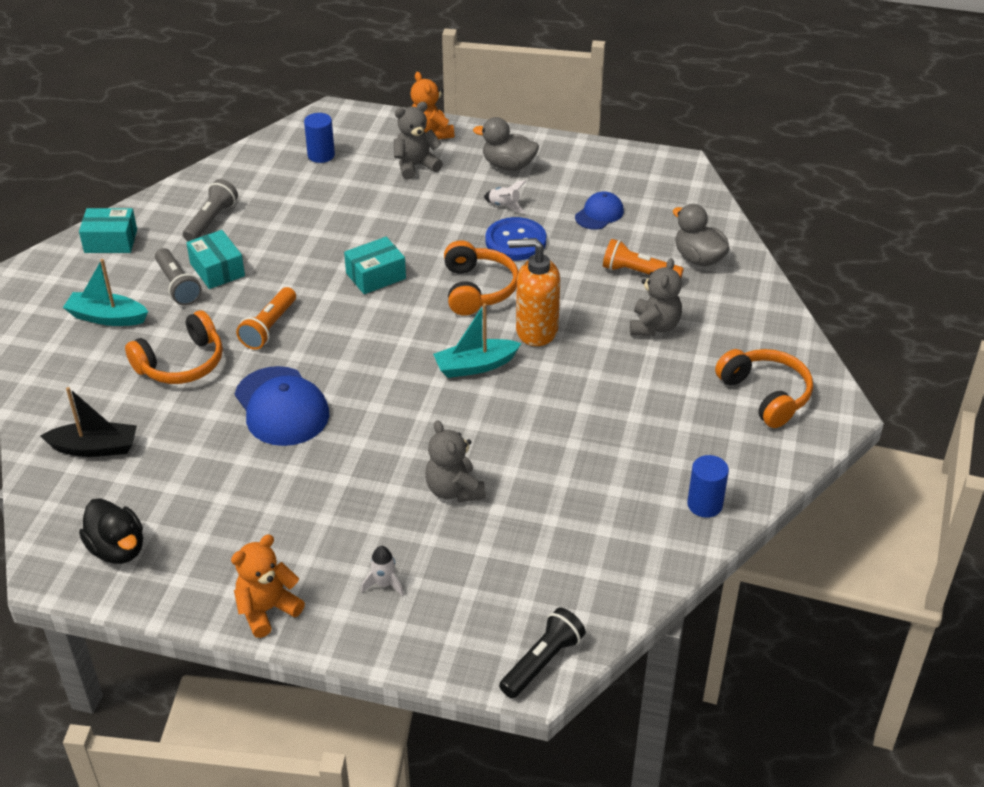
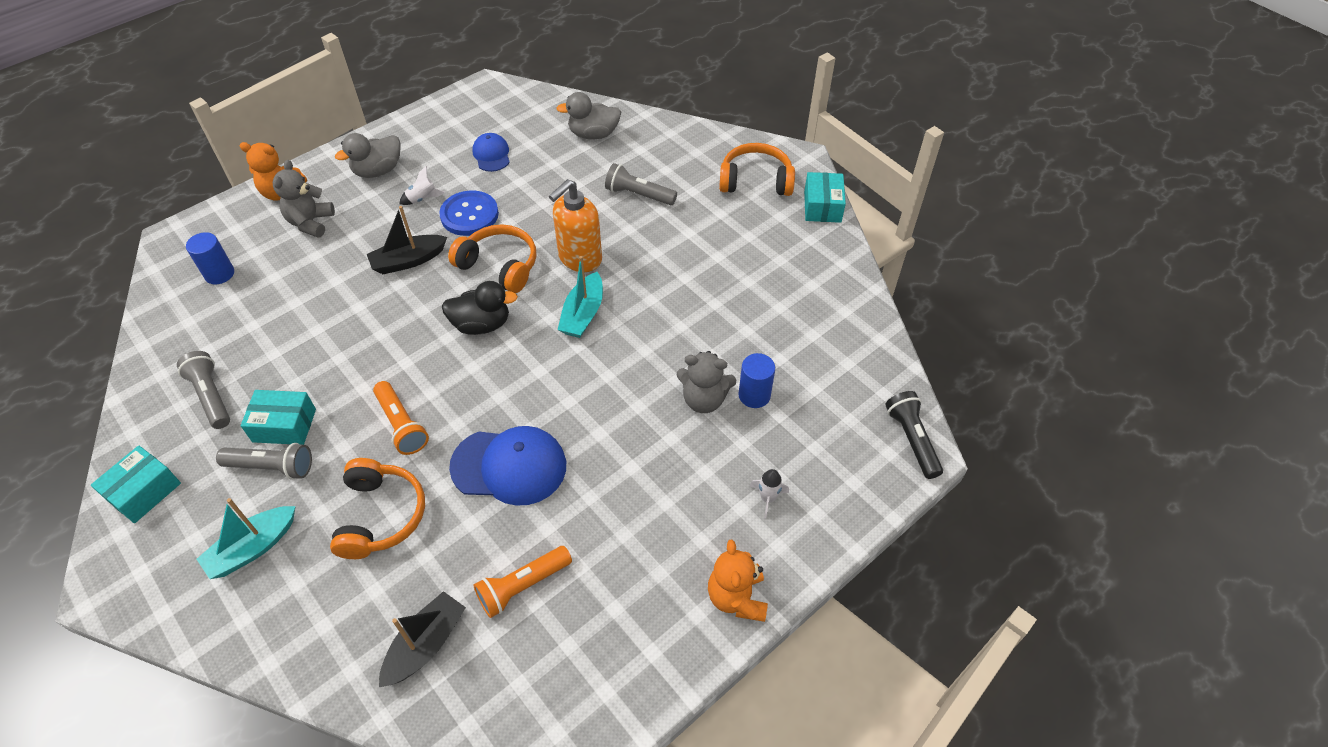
camera: 55 degrees left, 10 degrees up
(117, 549) = (575, 687): black duck -> black duck (482, 324)
(376, 276) = (416, 319): turquoise box -> turquoise box (822, 206)
(430, 237) = (408, 261): none -> black boat
(638, 273) = (576, 171): orange flashlight -> orange flashlight (522, 586)
(654, 326) = (638, 195): grey teddy bear -> grey flashlight
(704, 504) = (830, 269): blue cylinder -> blue cylinder (754, 395)

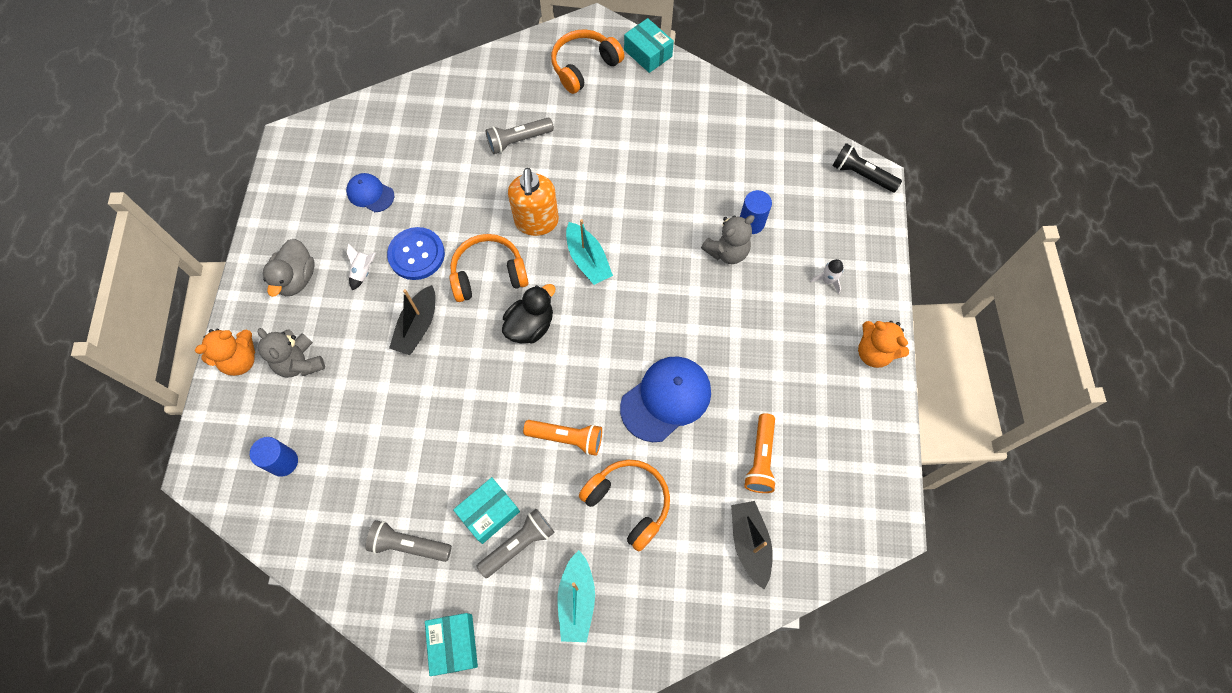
camera: 45 degrees left, 15 degrees up
(593, 134) = (427, 116): grey duck -> none

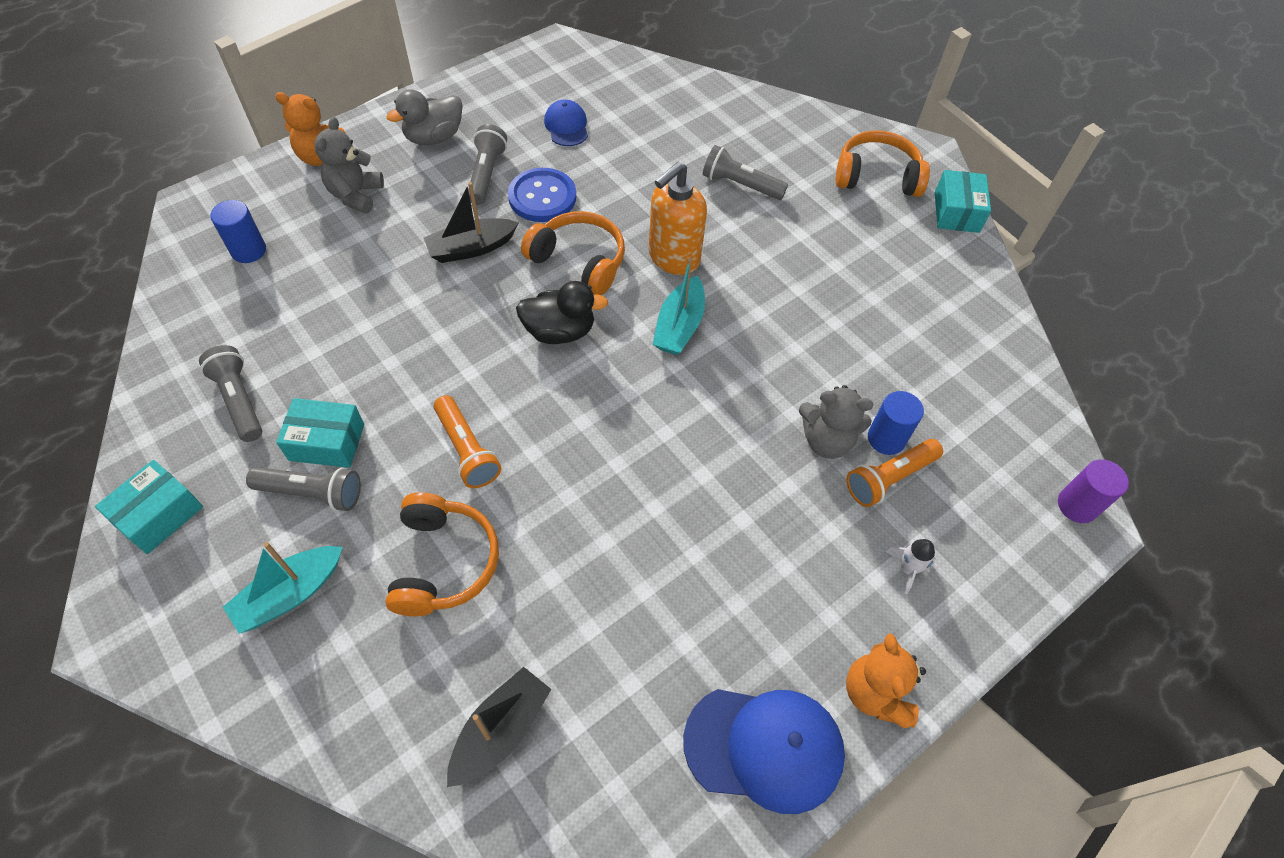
camera: 45 degrees right, 10 degrees down
(363, 271) = (486, 174): white rocket -> grey flashlight
(666, 399) = (596, 509): blue cap -> blue cap (764, 747)
(760, 458) = (616, 662): orange flashlight -> orange flashlight (889, 478)
(861, 175) = (1077, 505): black flashlight -> purple cylinder

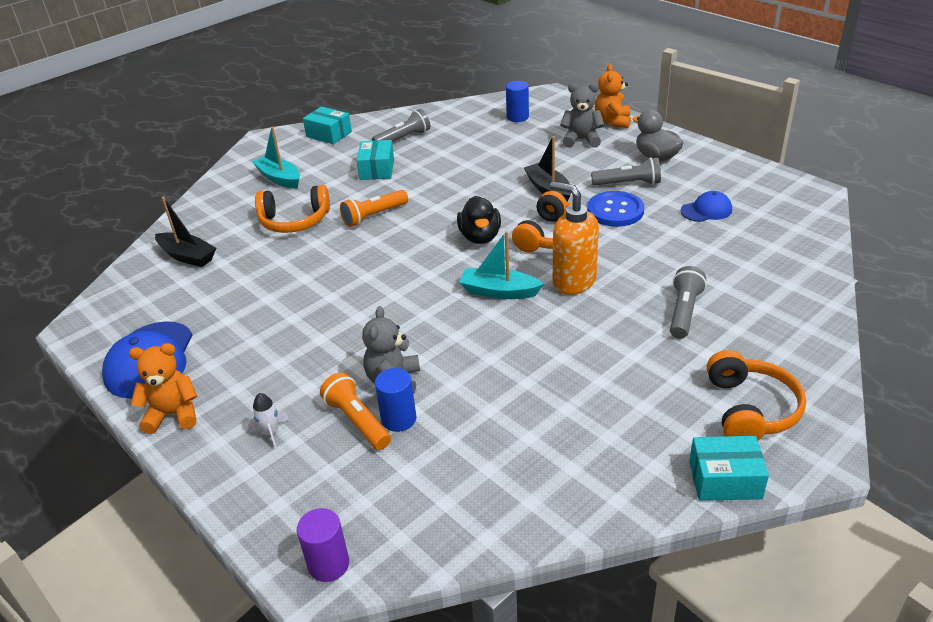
camera: 90 degrees right, 20 degrees down
(312, 493) = (342, 172): grey flashlight -> none

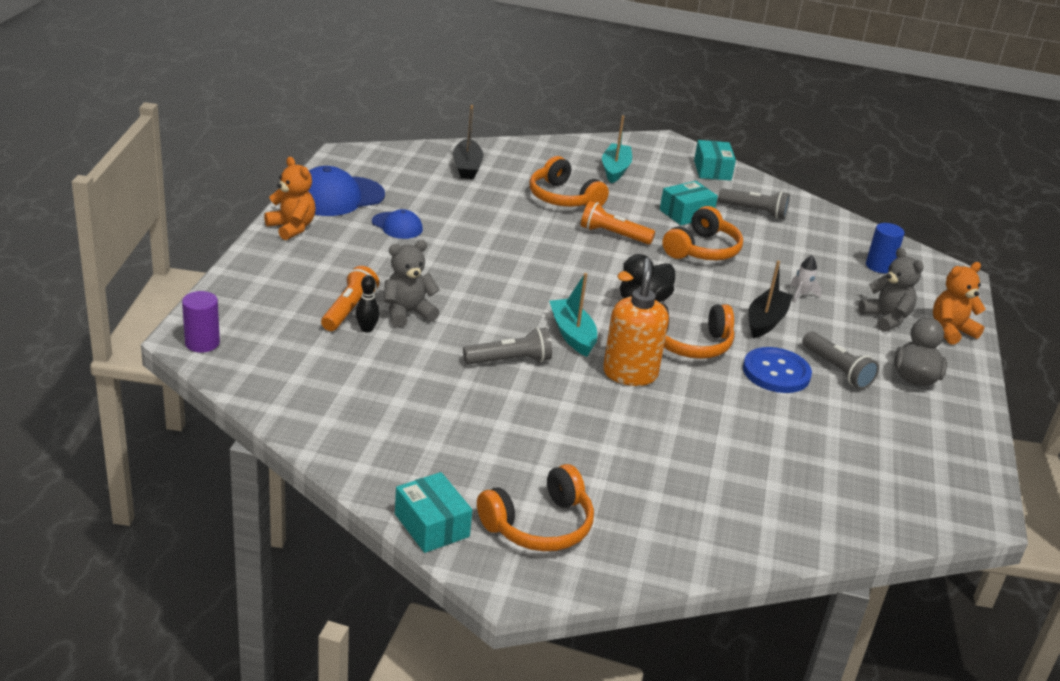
camera: 50 degrees right, 5 degrees down
(271, 433) = (306, 275): white rocket -> white rocket (801, 295)
(398, 419) = (367, 329): blue cylinder -> black bowling pin
(433, 181) = (702, 250): none -> orange headphones
(684, 312) = (649, 454): grey flashlight -> grey flashlight (510, 361)
(706, 210) = (847, 435): blue cap -> blue cap (397, 226)

